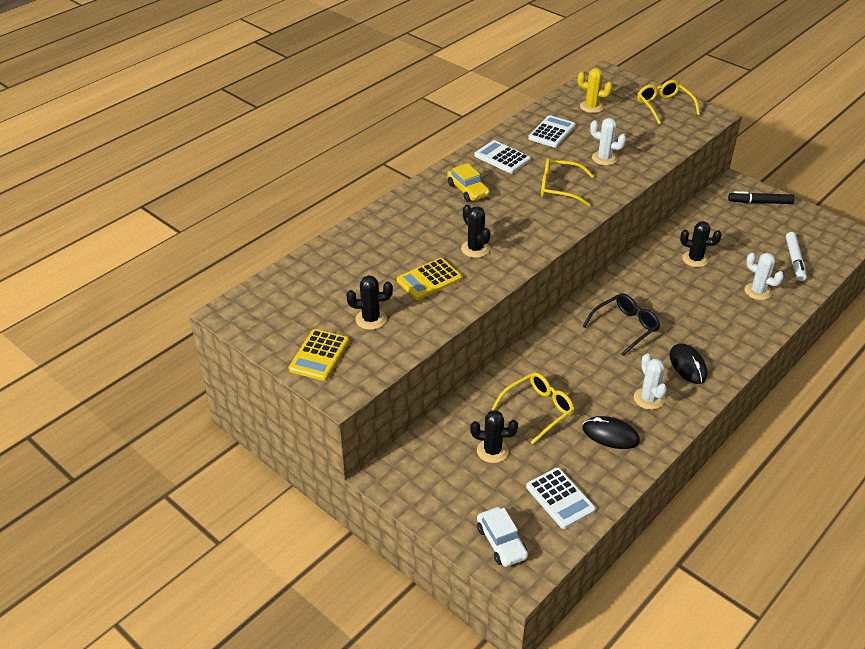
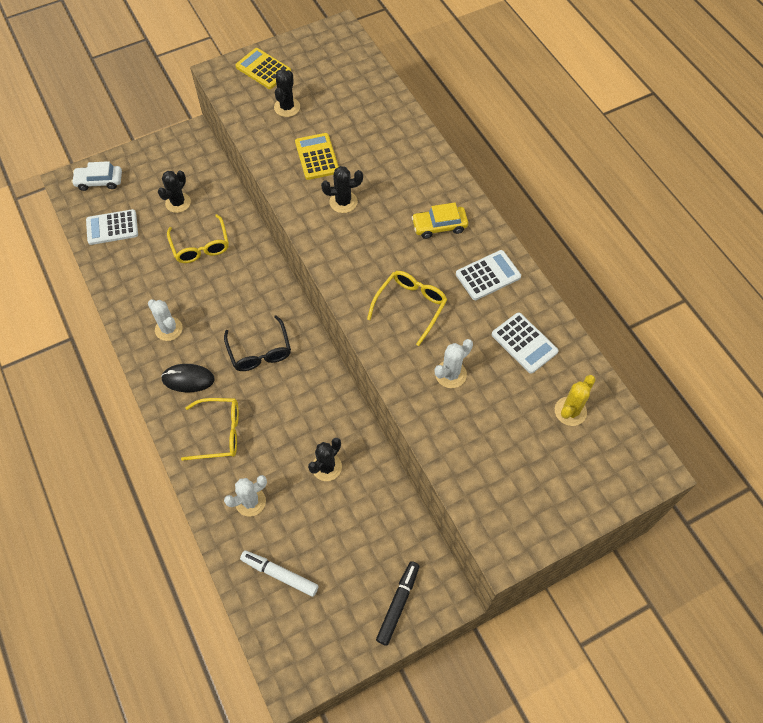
camera: 110 degrees right, 20 degrees up
(610, 435) = (148, 284): black mouse -> none
(648, 399) = (169, 329): white cactus -> white cactus turned 45 degrees clockwise
(664, 106) = (546, 500): yellow glasses -> yellow glasses (219, 433)

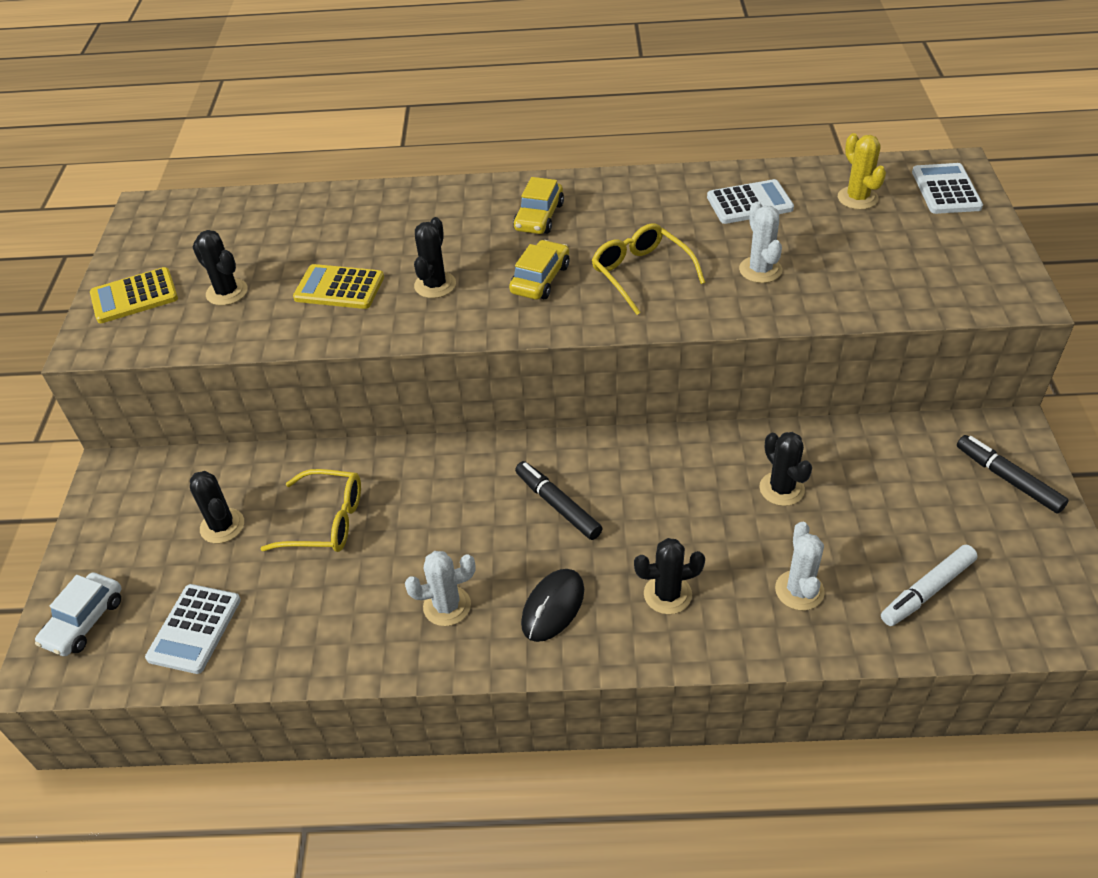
camera: 60 degrees left, 15 degrees down
(219, 433) = (667, 594): yellow glasses -> black cactus
(260, 351) = (558, 506): black glasses -> black marker
(377, 253) = (540, 279): none -> yellow car
(488, 275) = (638, 202): white calculator -> white calculator (946, 190)

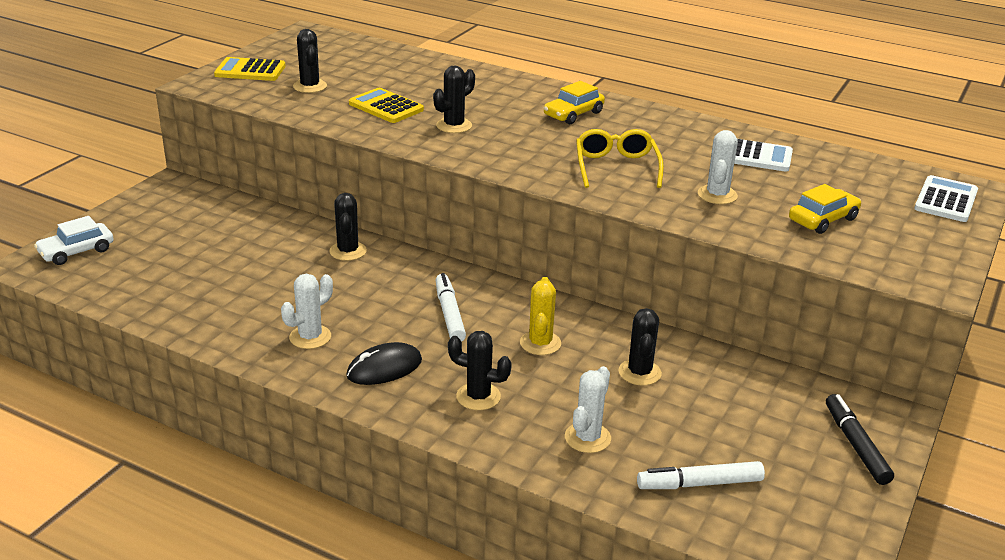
camera: 25 degrees right, 15 degrees down
(195, 629) = (136, 282): white calculator -> none
(222, 526) = (208, 237): black cactus -> black cactus (348, 251)
(326, 521) = (277, 260): yellow glasses -> none
(447, 606) = (310, 337): white cactus -> white cactus turned 60 degrees counterclockwise
(540, 279) = (534, 146): yellow car -> yellow car (823, 219)
(558, 506) = (449, 314): black marker -> white marker
(857, 198) = (855, 181): yellow cactus -> yellow cactus (540, 343)

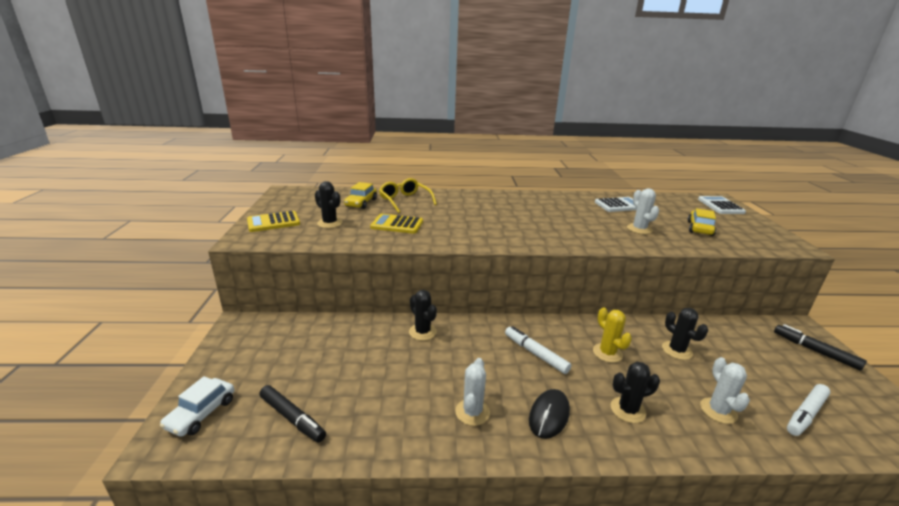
camera: 30 degrees left, 5 degrees down
(145, 281) = (292, 417): none -> black marker
(454, 126) = (453, 226): black cactus -> none
(573, 114) = (506, 204): yellow car -> yellow car (361, 203)
(616, 167) = (572, 227): yellow glasses -> yellow glasses (405, 201)

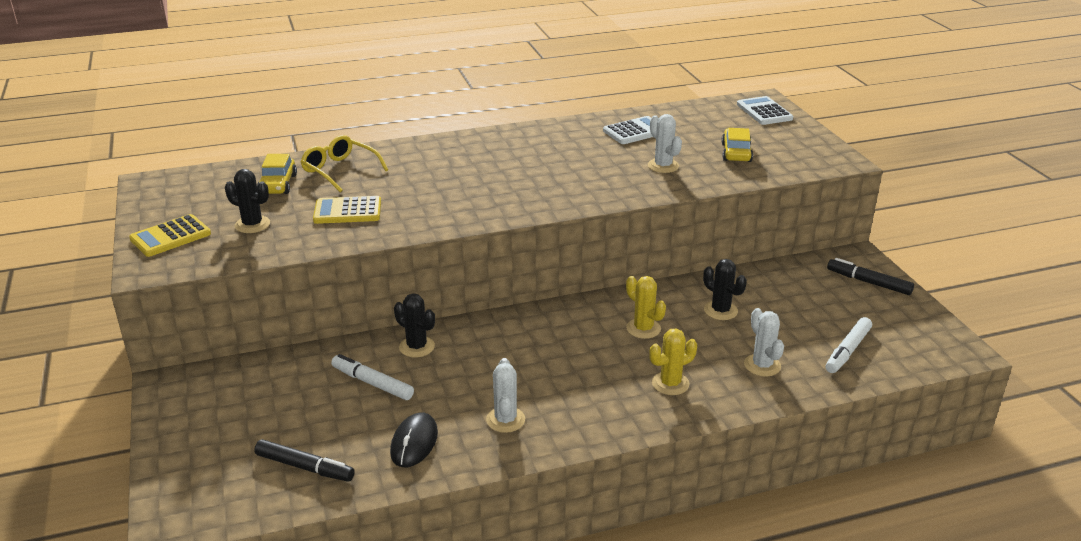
camera: 15 degrees left, 5 degrees up
(201, 413) = (193, 485): white car -> none
(536, 354) = (561, 346): white marker -> white marker (373, 383)
(549, 415) = (588, 406): black mouse -> black mouse (414, 443)
(627, 410) = (670, 383): black cactus -> yellow cactus

